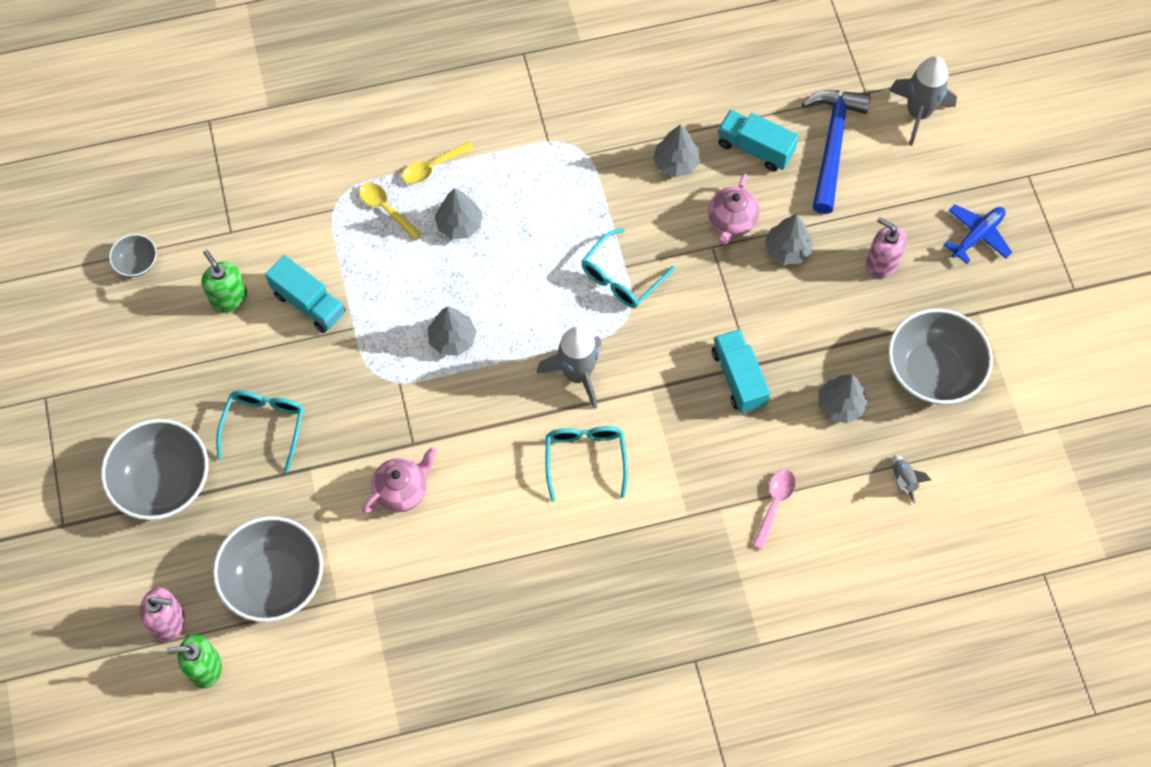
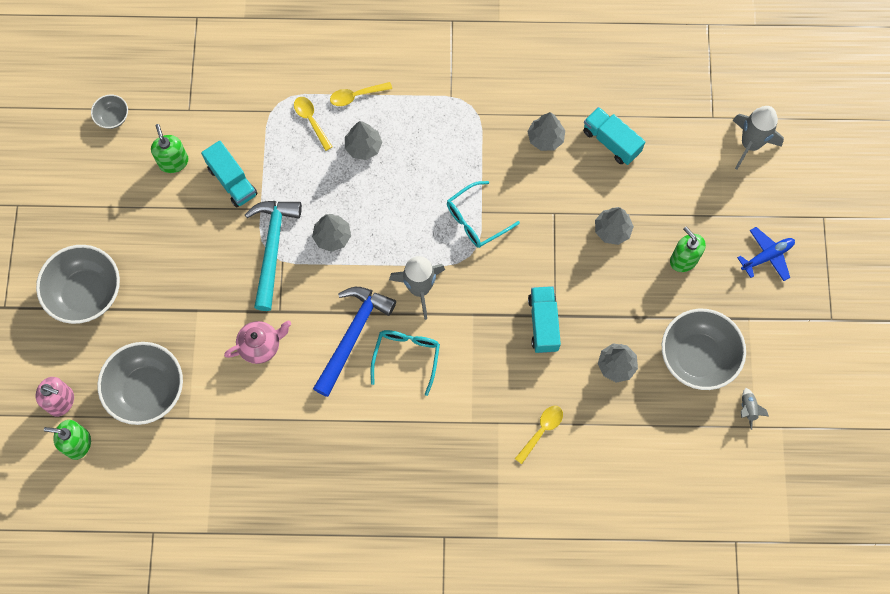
camera: 15 degrees right, 5 degrees up
(264, 426) = (172, 269): turquoise glasses -> none
(382, 371) = (272, 248): none -> turquoise hammer
(731, 222) = (575, 197): pink teapot -> none
(774, 504) = (541, 431): pink spoon -> yellow spoon
(832, 145) = (673, 153): blue hammer -> blue hammer (352, 335)
(881, 263) = (683, 259): pink soap dispenser -> green soap dispenser
(904, 480) = (648, 438): grey rocket -> grey rocket (748, 409)

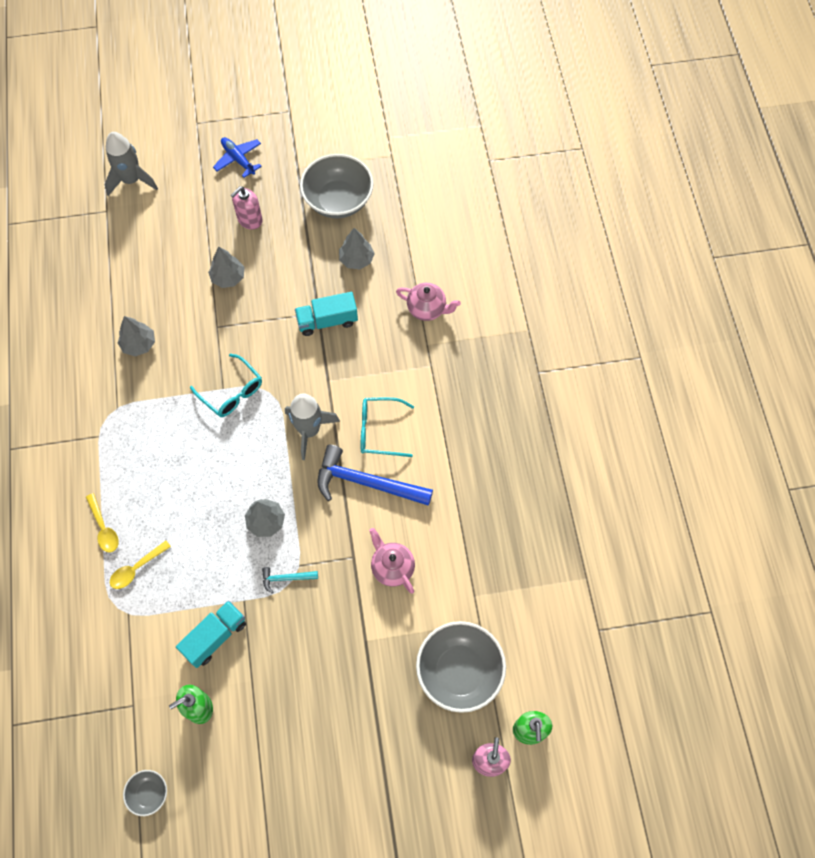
camera: 100 degrees left, 5 degrees down
(86, 293) = (365, 766): grey bowl -> none
(272, 248) = (286, 578): turquoise hammer -> turquoise hammer, size x0.46
(363, 147) = (162, 510): grey tree -> none
(541, 431) = (427, 309): yellow spoon -> pink teapot
(611, 142) = (138, 289): turquoise truck -> none
(683, 259) = (249, 219): green soap dispenser -> pink soap dispenser
(748, 409) = (377, 161): grey rocket -> none

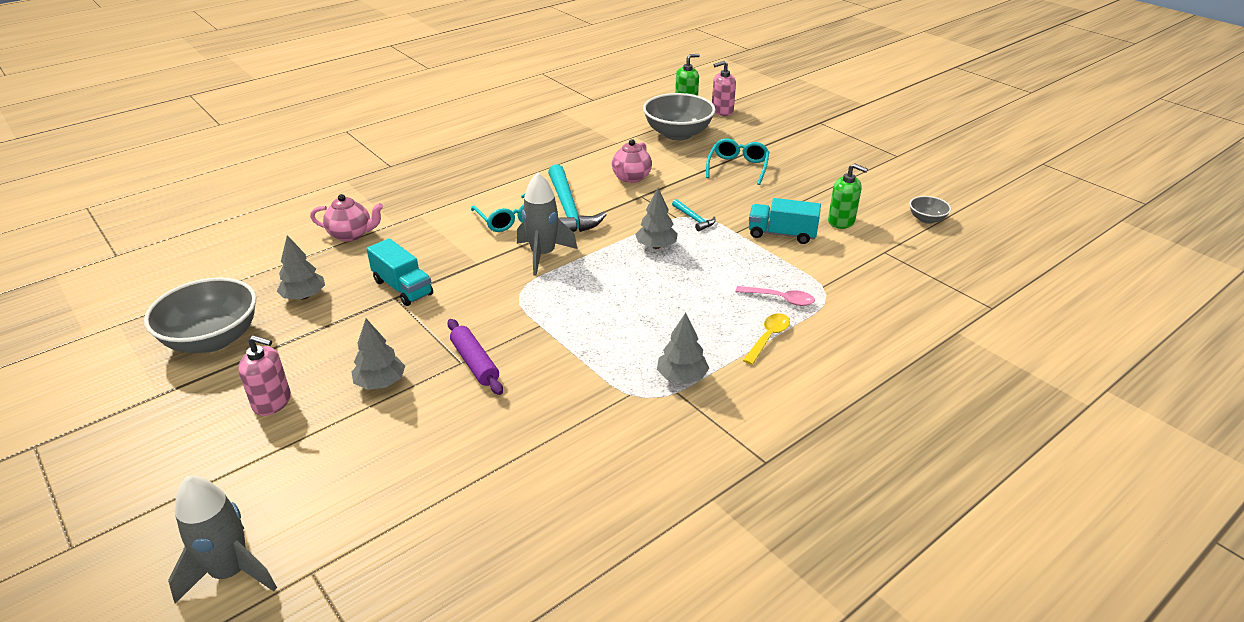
camera: 120 degrees left, 30 degrees down
(136, 568) = (780, 299): yellow spoon -> pink spoon
(139, 344) = (530, 417): grey tree -> grey tree (682, 377)
(210, 334) = (475, 363): none -> purple rolling pin
(232, 392) = (539, 317): turquoise glasses -> turquoise glasses (738, 167)
(238, 159) = (153, 460): blue plane -> none
(366, 483) = (568, 210): blue hammer -> turquoise hammer
(427, 309) = (351, 235): pink teapot -> pink teapot turned 105 degrees clockwise

